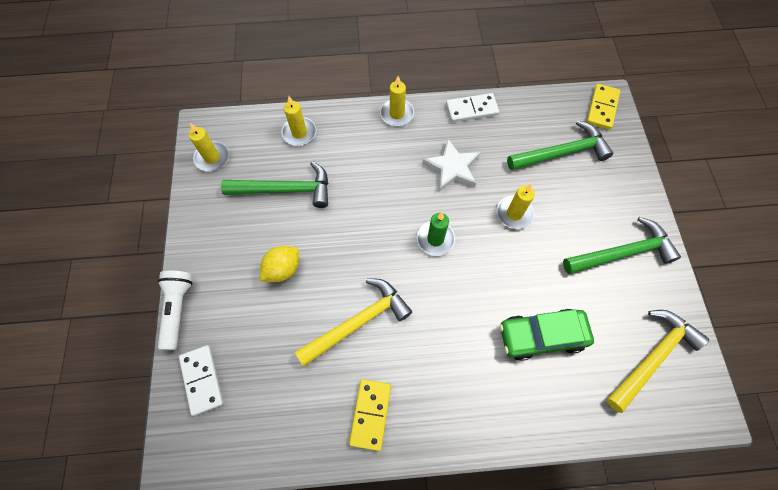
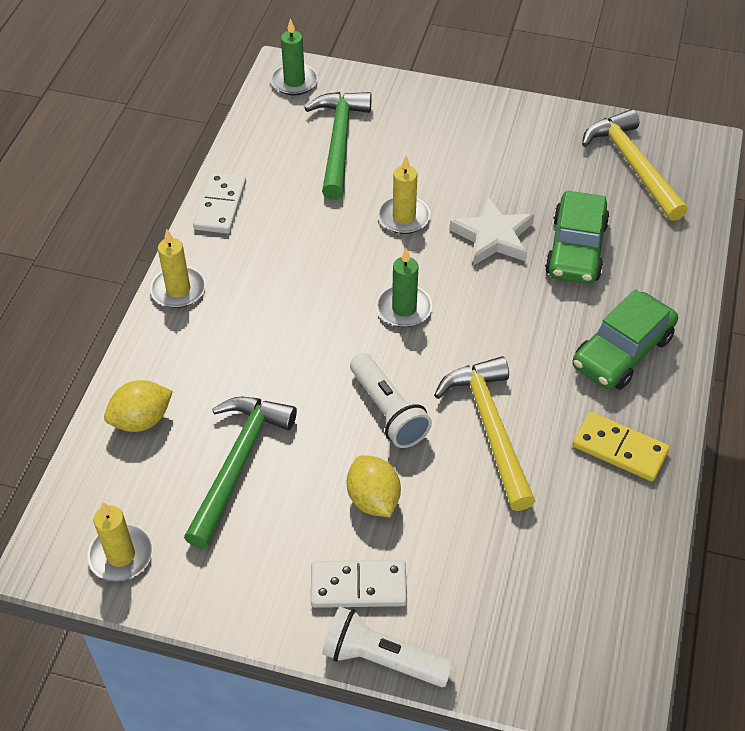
camera: 70 degrees left, 15 degrees down
(202, 380) = (509, 645): white domino -> white domino (358, 586)
(299, 133) = (141, 420): yellow candle -> yellow lemon
(350, 256) = (388, 411): none -> white flashlight
(452, 168) = (304, 257): white star -> white star (493, 236)
(458, 395) = (622, 351): none -> green car
(602, 108) = (294, 82): yellow domino -> green candle
(622, 253) = (500, 141): green hammer -> none

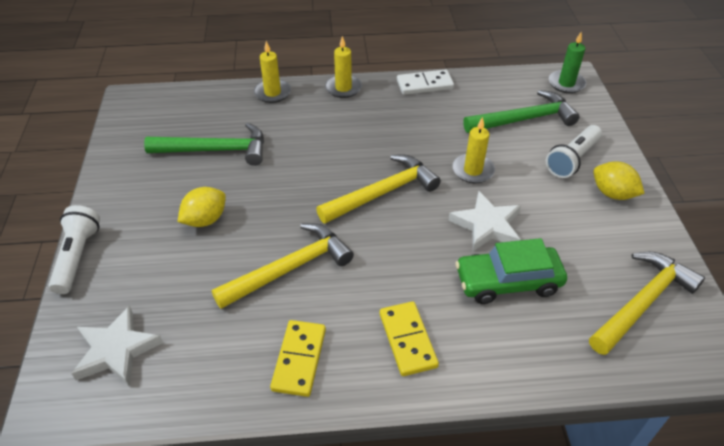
camera: 70 degrees right, 5 degrees down
(121, 555) = (137, 123): yellow candle -> yellow candle (272, 93)
(141, 420) = (236, 103): yellow lemon -> yellow lemon (612, 194)
(358, 586) = (133, 230): white domino -> none
(388, 411) = (284, 208): white flashlight -> white flashlight (572, 160)
(404, 308) = (383, 193): green candle -> yellow hammer
(555, 625) = (116, 350): none -> white star
(622, 351) = (408, 340): green car -> yellow domino

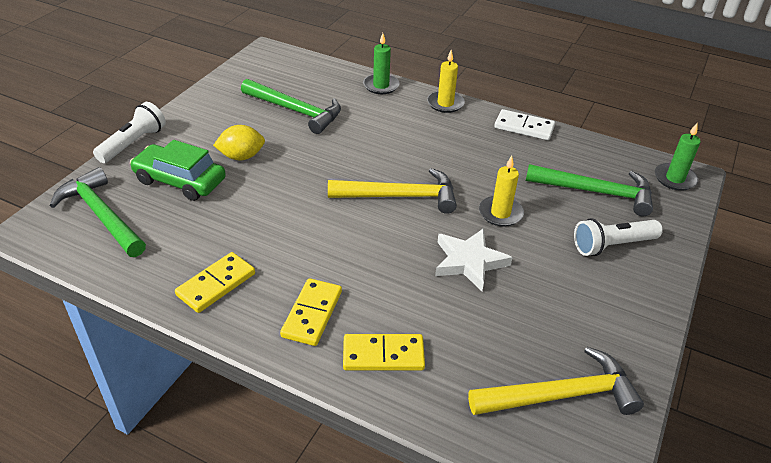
camera: 30 degrees right, 5 degrees down
(116, 350) = (102, 215): white star -> green hammer
(272, 93) = (381, 86): yellow candle -> green candle
(290, 268) = (271, 218): yellow hammer -> none
(495, 343) = (383, 355): none -> yellow domino
(508, 282) = (443, 314): green car -> green car (180, 181)
(612, 194) = (626, 292): yellow lemon -> none

